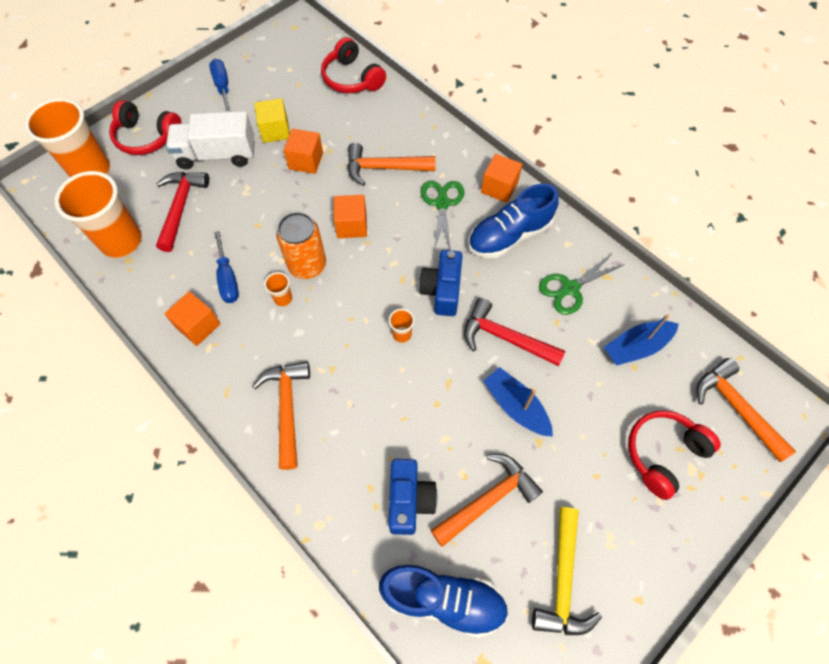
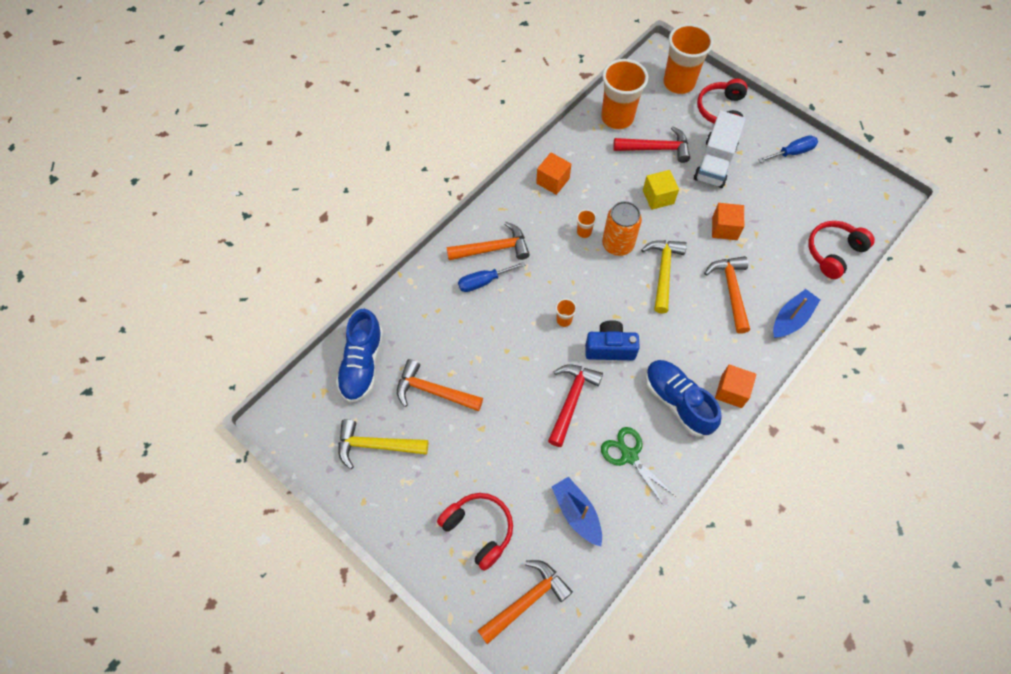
camera: 85 degrees right, 0 degrees up
(217, 155) = (715, 162): white truck -> white truck turned 150 degrees counterclockwise
(228, 279) = (595, 192): blue screwdriver -> blue screwdriver (483, 281)
(275, 130) = (752, 200): yellow cube -> yellow cube (658, 197)
(352, 225) = (663, 272): orange cube -> yellow hammer
(409, 500) = (430, 337): blue camera -> none
(442, 203) = (701, 342): green scissors -> none
(488, 499) = (433, 391): orange hammer -> orange hammer turned 150 degrees clockwise
(516, 406) = (510, 410): blue boat -> blue boat (791, 319)

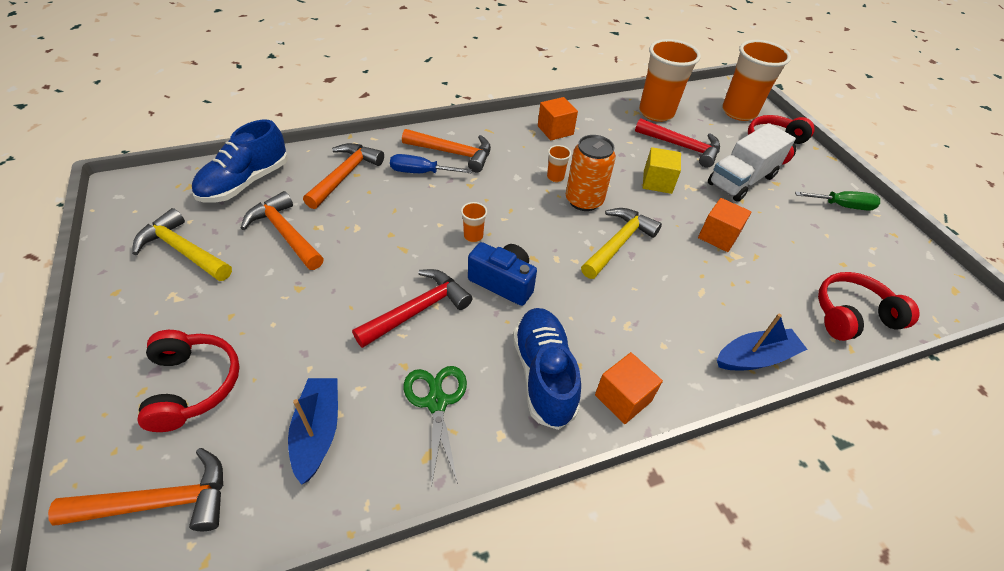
camera: 25 degrees right, 15 degrees down
(731, 291) = (690, 295): orange hammer -> orange hammer (345, 175)
(792, 152) = (842, 206): blue screwdriver -> green screwdriver

